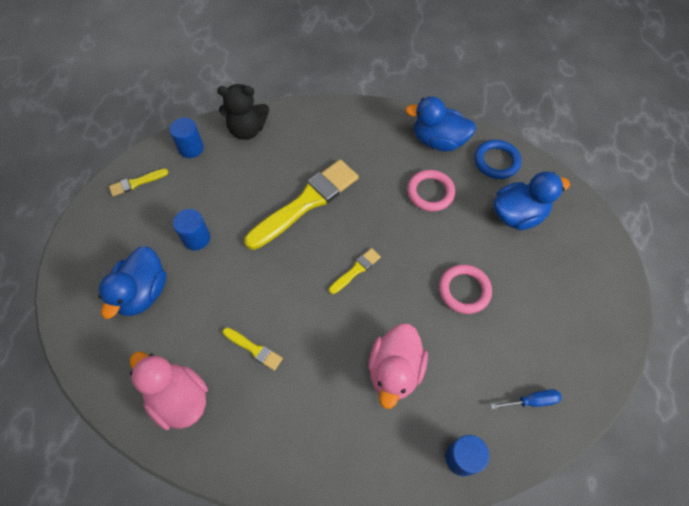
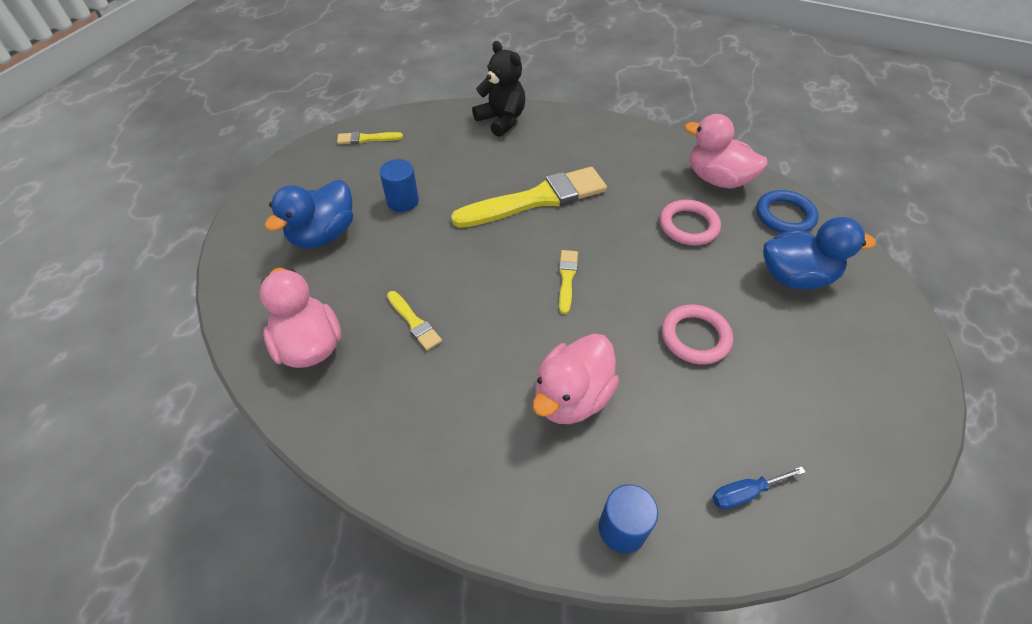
camera: 20 degrees right, 10 degrees down
(191, 148) = (436, 123): blue cylinder -> none
(247, 130) = (501, 120): black teddy bear -> black teddy bear turned 150 degrees counterclockwise
(356, 270) = (567, 278): yellow brush -> yellow brush turned 60 degrees counterclockwise
(438, 141) = (717, 179): blue duck -> pink duck
(531, 401) = (745, 493): blue screwdriver -> blue screwdriver turned 150 degrees clockwise

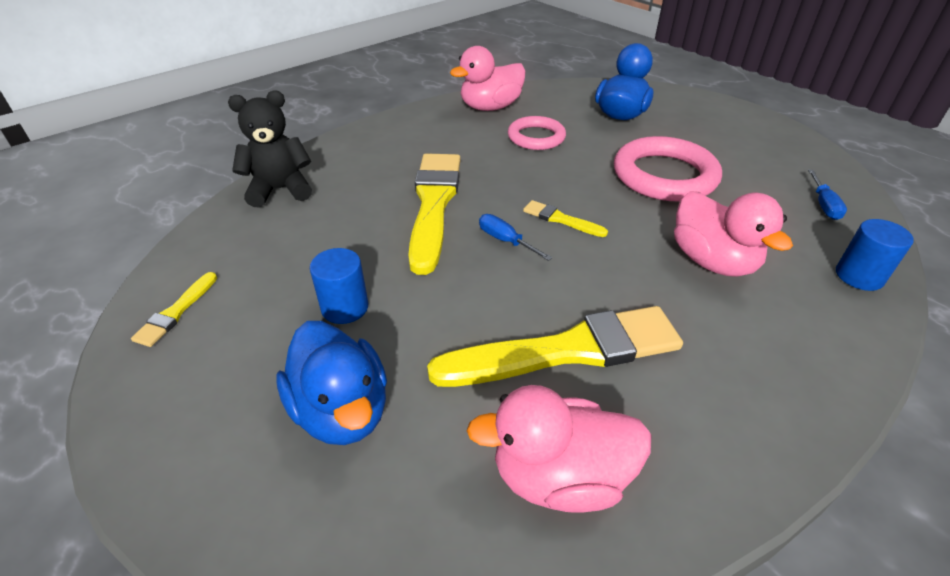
camera: 65 degrees left, 10 degrees down
(414, 322) = (567, 350): yellow brush -> yellow brush, size x2.24
(516, 254) = (506, 241): none -> blue screwdriver
(695, 337) = (664, 175): pink ring -> pink ring, size x1.62
(784, 215) = (554, 96): blue ring -> none

